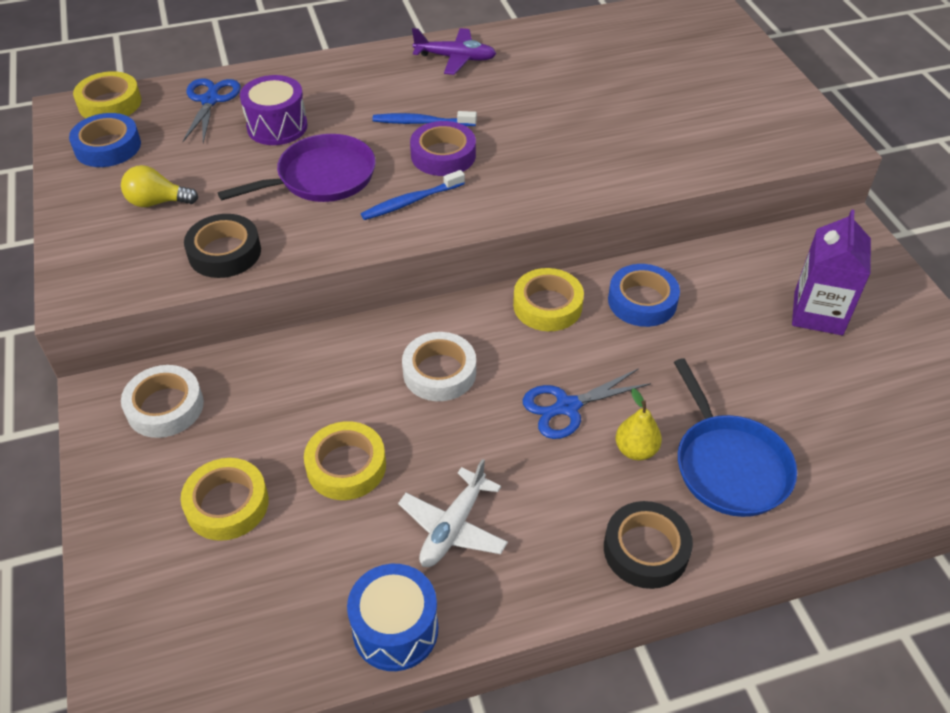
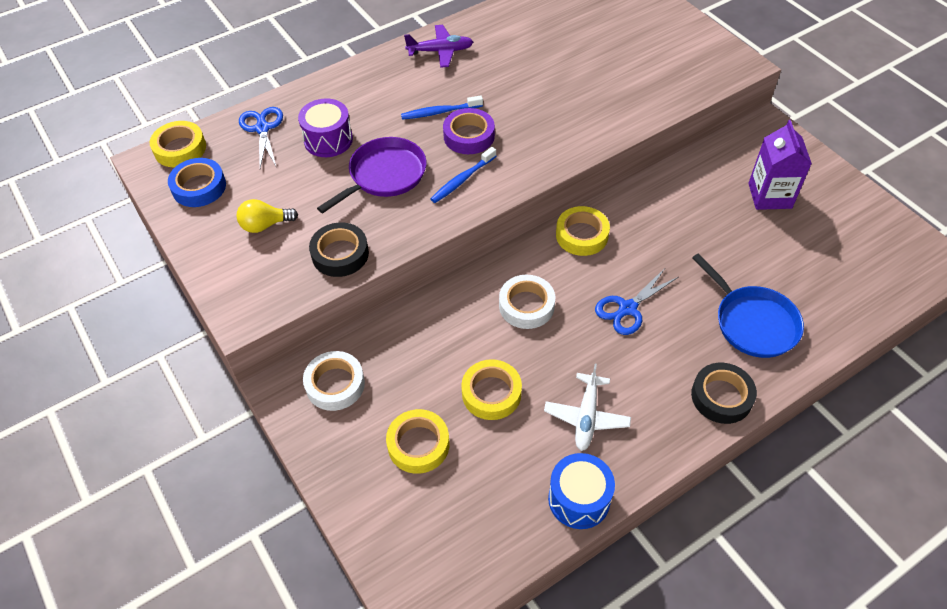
camera: 15 degrees left, 5 degrees up
(636, 450) = (687, 328): yellow pear -> none
(642, 301) = (647, 215): blue tape -> none

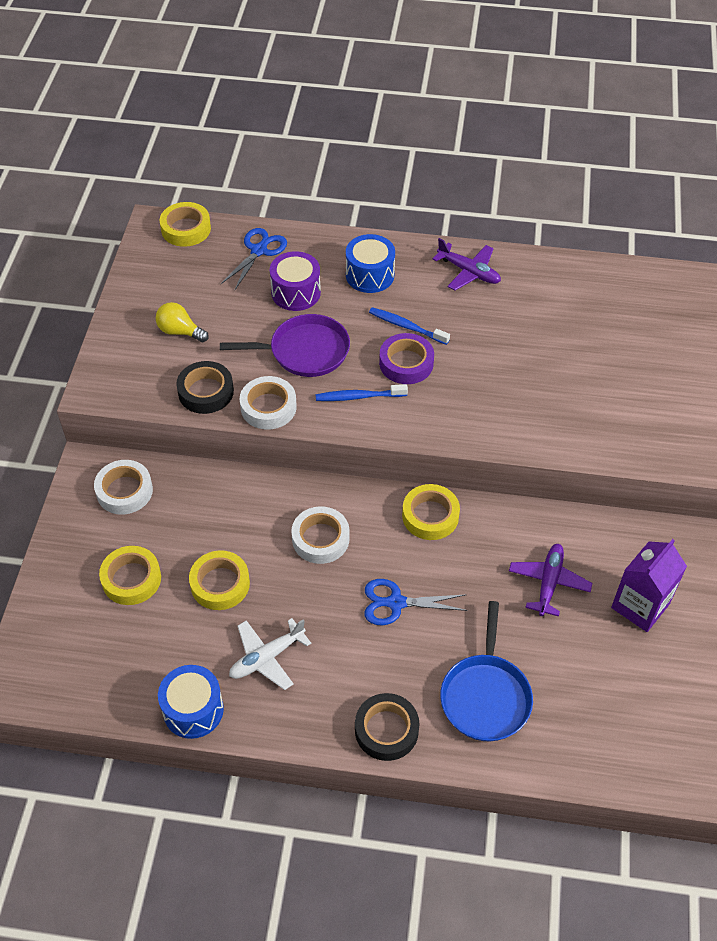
camera: 40 degrees right, 0 degrees up
(199, 187) = (167, 269): blue tape -> none
(371, 95) = (370, 275): none -> blue drum
(403, 231) = (268, 407): none -> white tape
(703, 222) = (548, 582): none -> purple plane

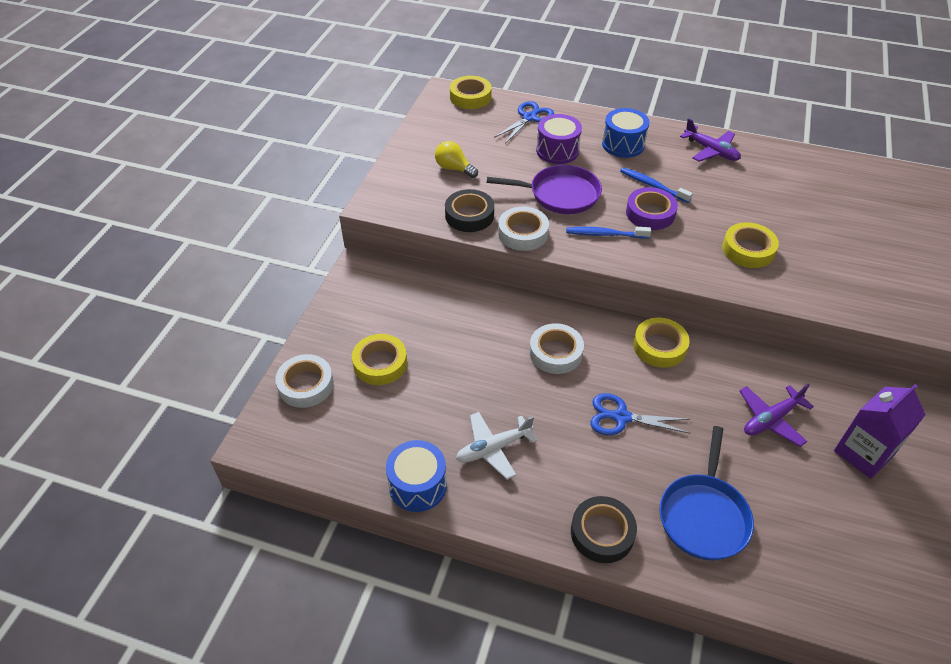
camera: 10 degrees right, 5 degrees down
(124, 491) = (386, 292): white tape -> white tape (306, 385)
(220, 584) = (459, 378): yellow tape -> yellow tape (748, 250)
(548, 582) = (771, 419): purple plane -> purple plane turned 150 degrees counterclockwise

